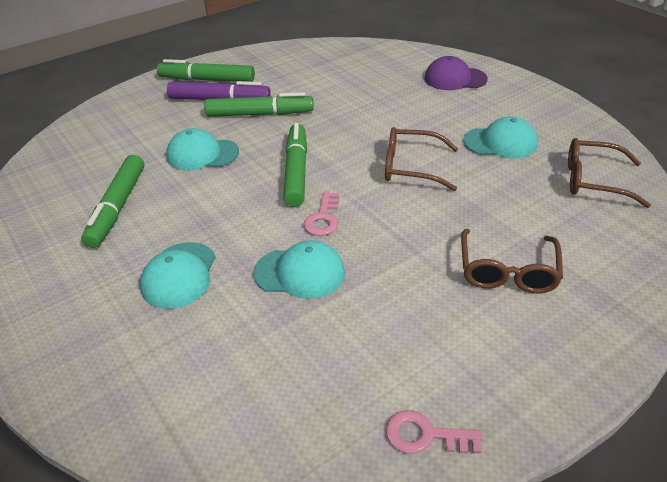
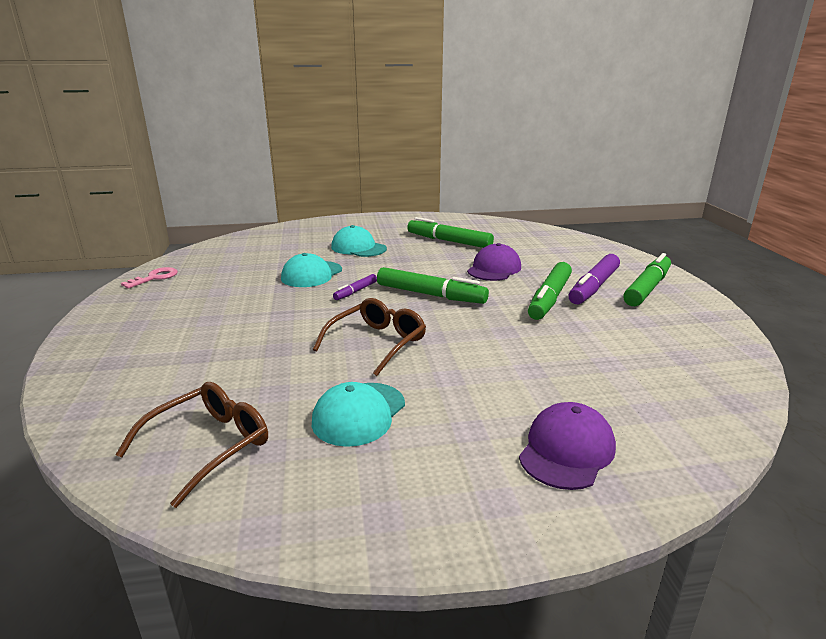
camera: 115 degrees right, 15 degrees down
(202, 154) = (494, 269): turquoise cap -> purple cap
(323, 218) = (355, 291): pink key -> purple marker
(507, 271) = (196, 338): brown glasses -> none

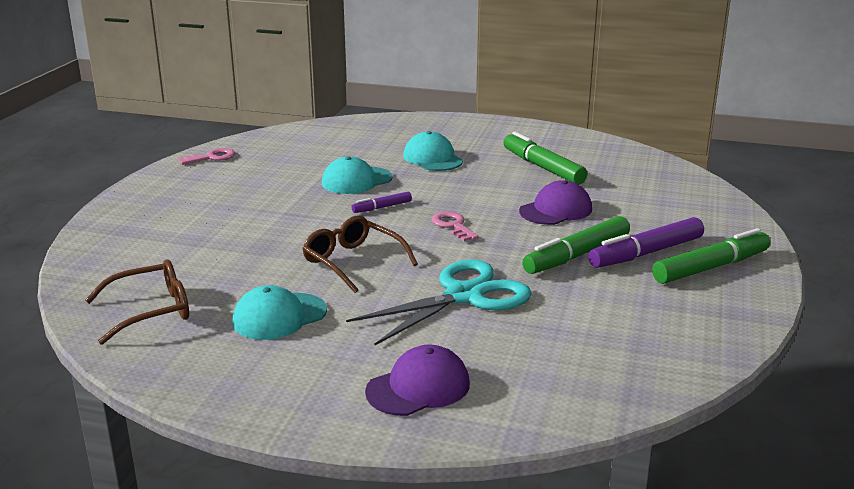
camera: 25 degrees right, 0 degrees up
(377, 343) = (352, 262): brown glasses -> brown glasses turned 105 degrees counterclockwise
(430, 295) = (453, 226): green marker -> pink key
(505, 350) = (464, 296): none -> turquoise scissors

